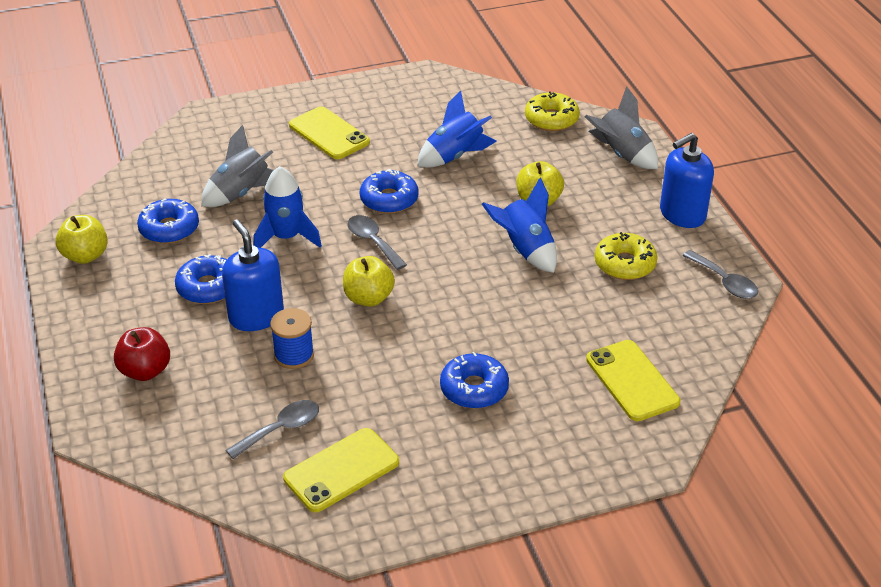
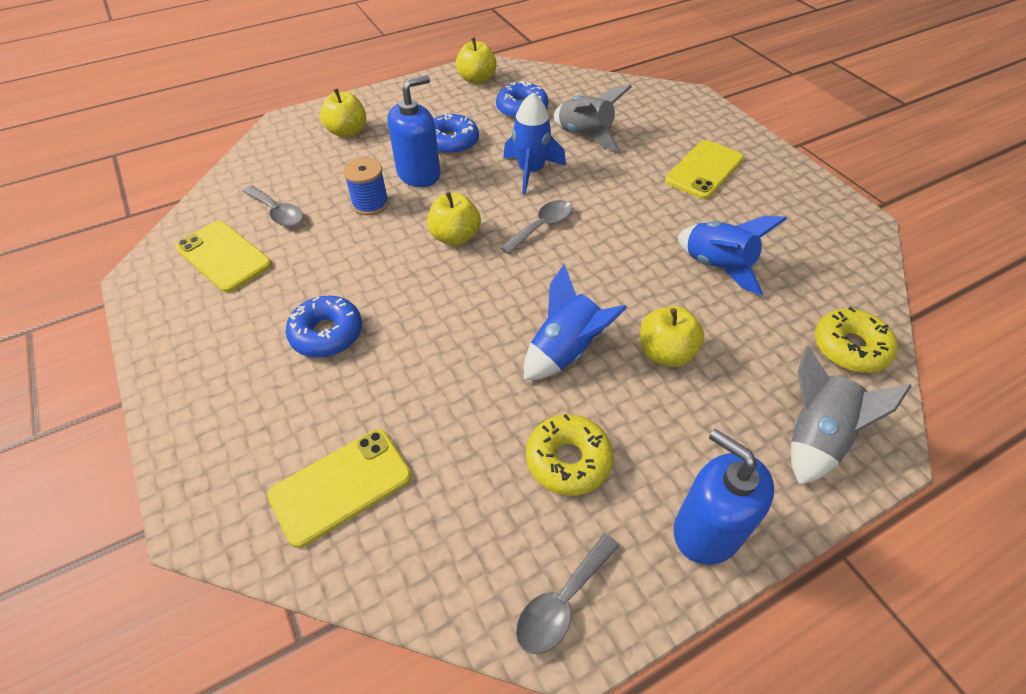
camera: 80 degrees right, 10 degrees up
(145, 371) = (347, 132): red apple -> yellow apple
(389, 199) = (614, 227): blue donut -> none

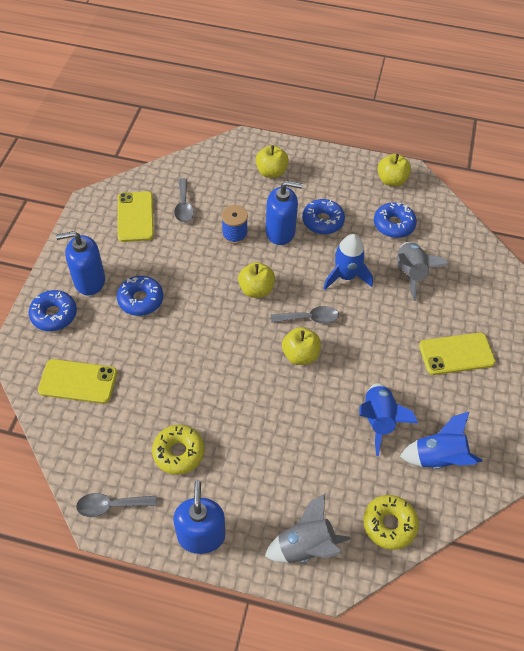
camera: 40 degrees right, 5 degrees up
(216, 432) = (54, 315): none -> blue donut
(230, 359) = (89, 281): none -> blue soap dispenser
(566, 350) = (239, 400): blue rocket -> blue rocket (438, 458)
(665, 353) = (286, 442): yellow apple -> yellow apple (300, 355)

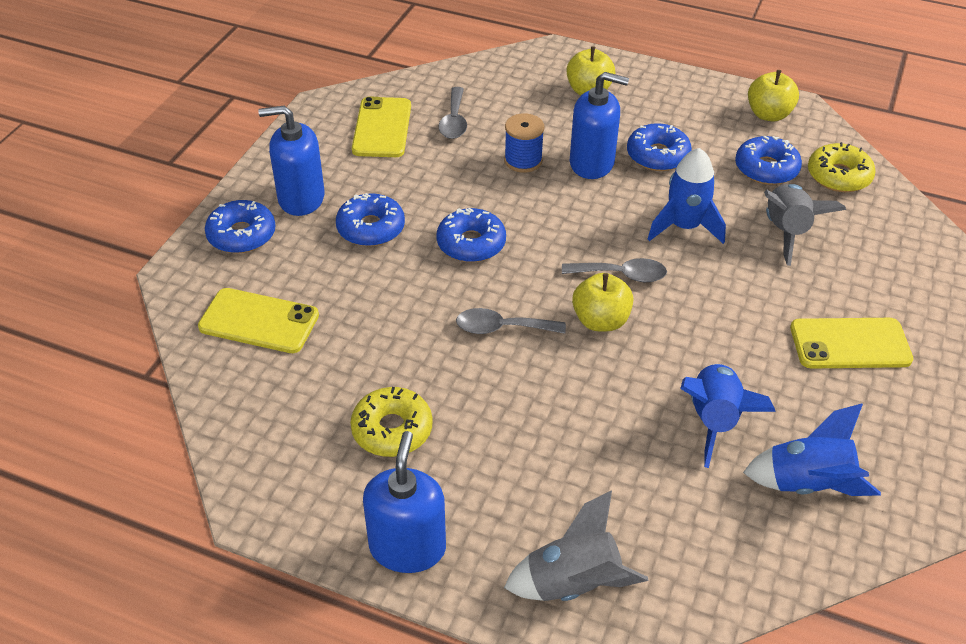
camera: 10 degrees right, 10 degrees down
(111, 505) = (275, 489): grey spoon -> grey spoon (502, 328)
(209, 304) = (471, 243): none -> blue donut
(256, 289) = (545, 231): yellow apple -> none
(389, 524) = (715, 569): yellow donut -> yellow donut (838, 176)

